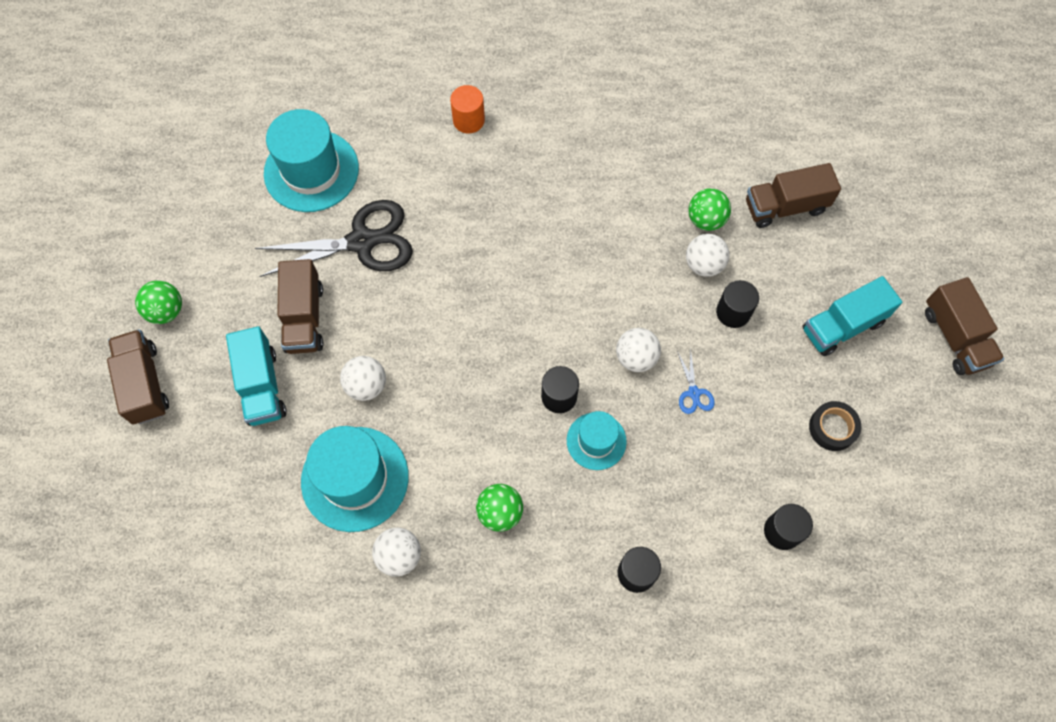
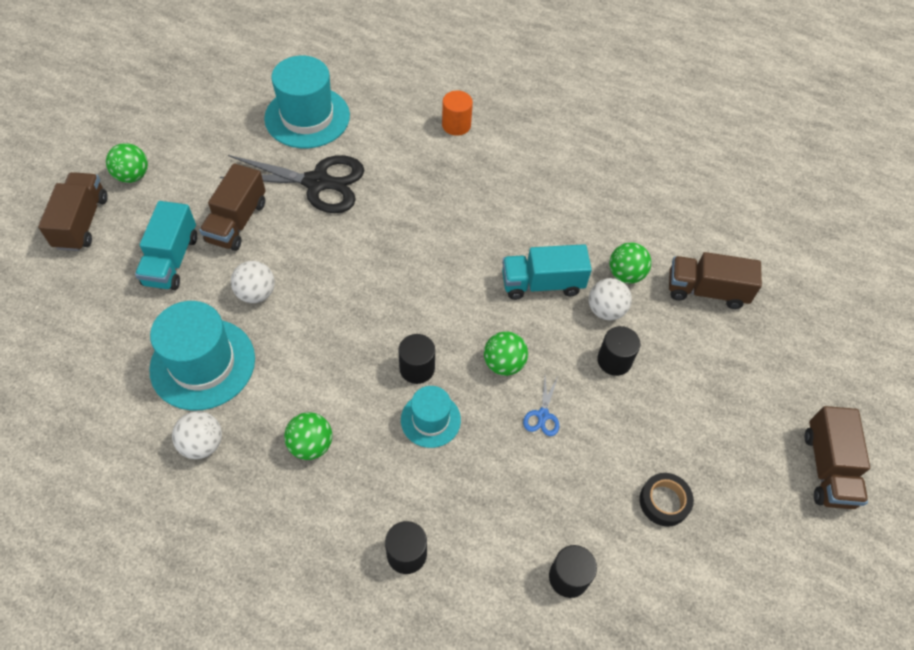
camera: 20 degrees right, 10 degrees down
(636, 358) = (504, 364): white ball -> green ball
(842, 326) = (716, 413): turquoise truck -> turquoise truck (542, 283)

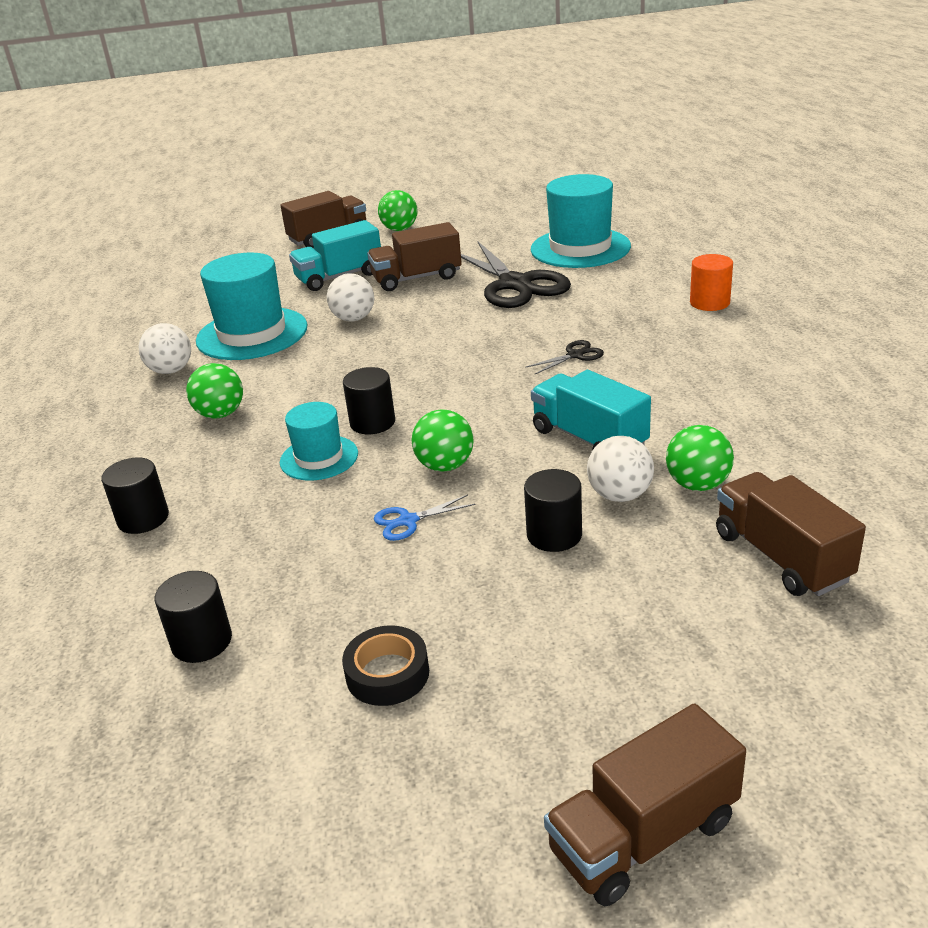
camera: 60 degrees right, 25 degrees down
(447, 223) = (575, 355): none -> black scissors

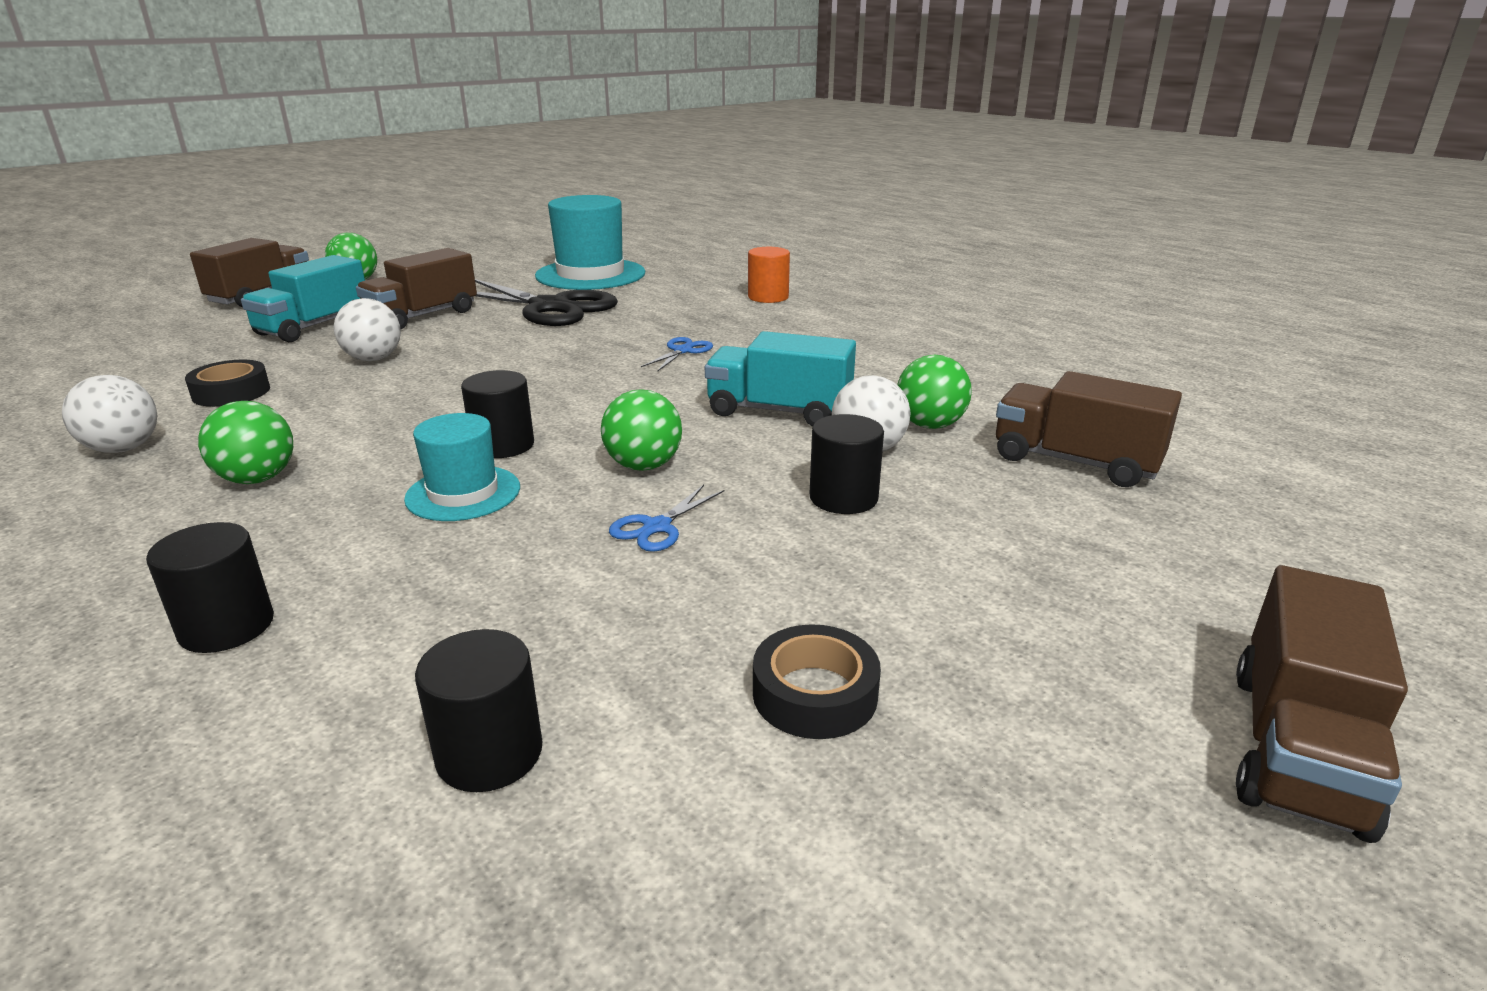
camera: 35 degrees left, 5 degrees down
(252, 334) = (231, 392): turquoise hat -> black tape
(575, 355) = (683, 351): black scissors -> blue scissors

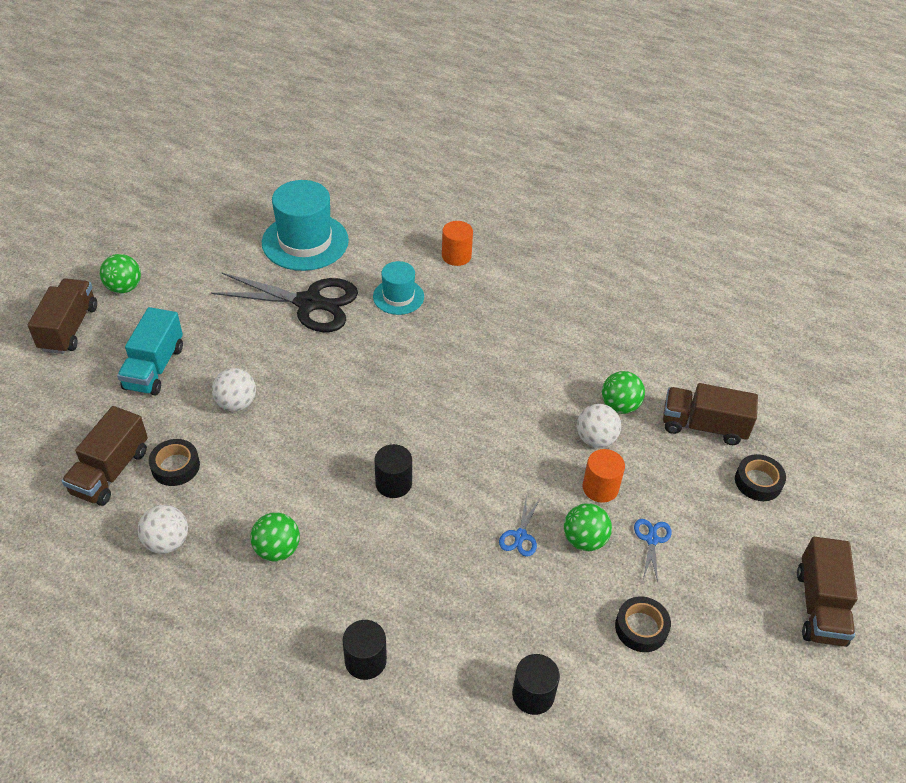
camera: 20 degrees left, 20 degrees up
(423, 316) = (224, 335): brown truck -> brown truck (110, 471)
(463, 493) = (403, 533): turquoise hat -> turquoise hat (398, 297)
(643, 466) = (484, 484): green ball -> green ball (584, 540)
(683, 351) = (437, 348): blue scissors -> blue scissors (652, 539)
(779, 411) = (531, 410): turquoise truck -> none
(843, 498) = (600, 488): black cylinder -> orange cylinder
(1169, 536) = (758, 482): none -> black tape

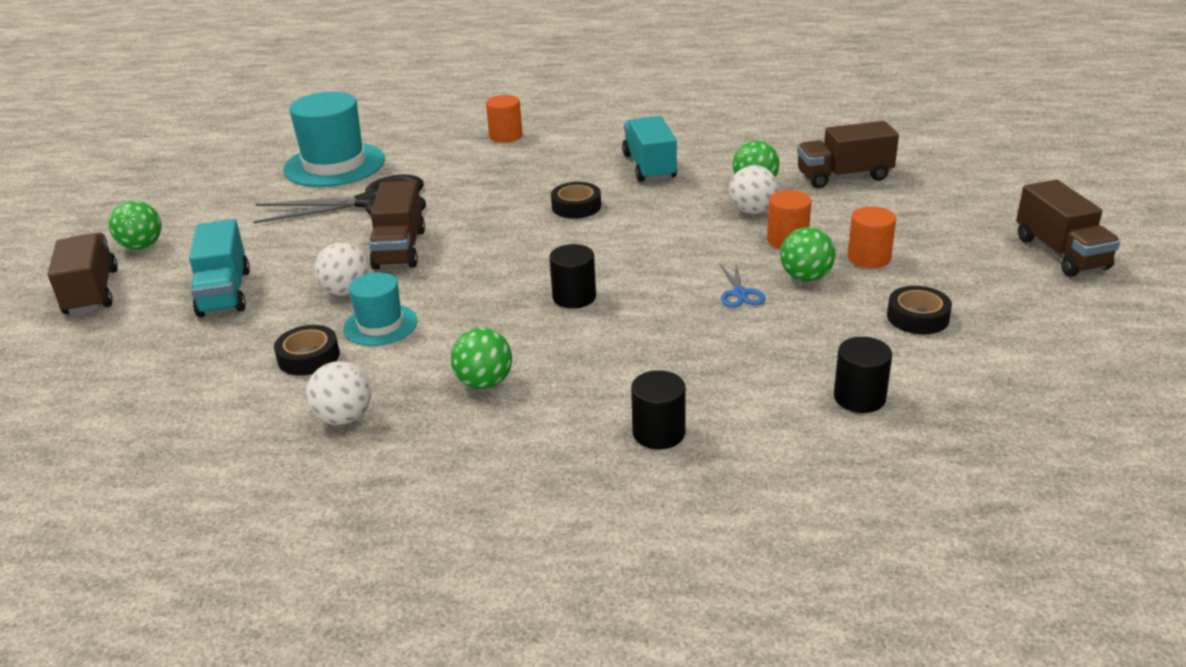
camera: 20 degrees left, 15 degrees down
(110, 471) = (228, 384): brown truck -> brown truck (399, 249)
(398, 297) = (468, 175): turquoise hat -> turquoise hat (380, 325)
(548, 345) = (649, 167): none -> turquoise truck
(652, 539) = (869, 258): blue scissors -> orange cylinder
(758, 482) = (927, 195): black tape -> black tape (576, 206)

